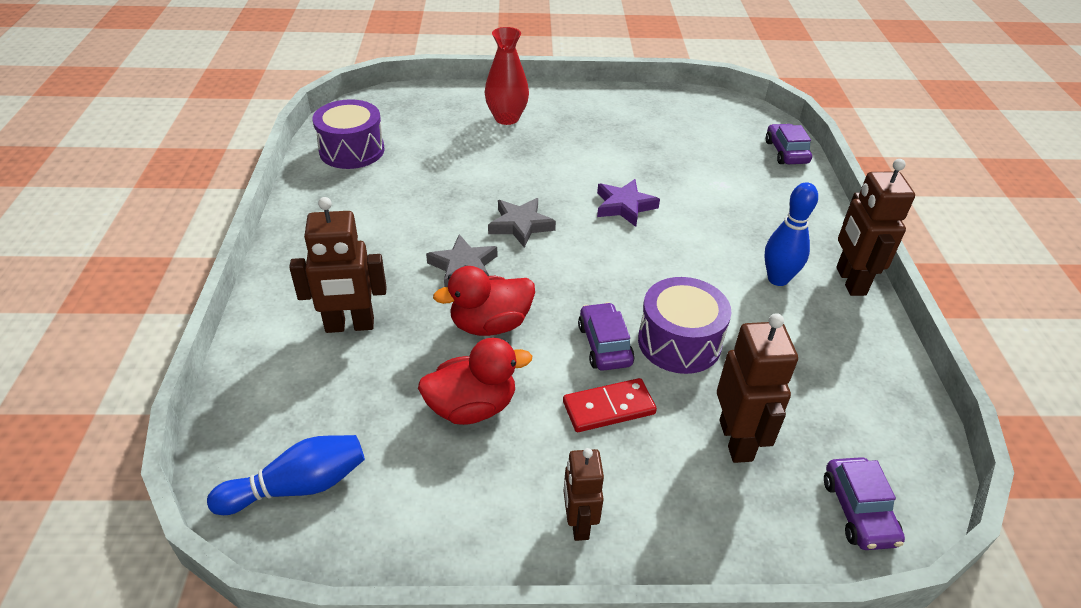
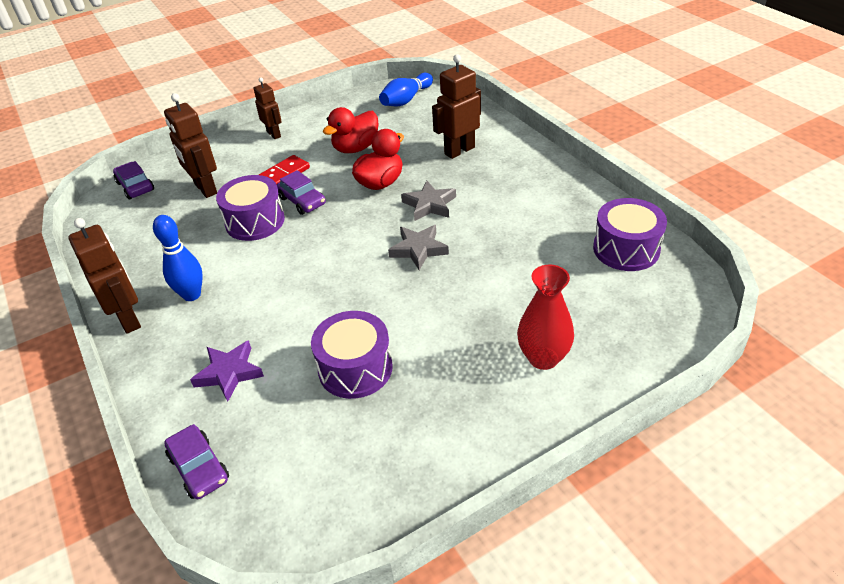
camera: 155 degrees right, 0 degrees up
(624, 206) = (347, 305): purple star -> purple star (229, 373)
(646, 162) = (355, 368): none -> purple drum

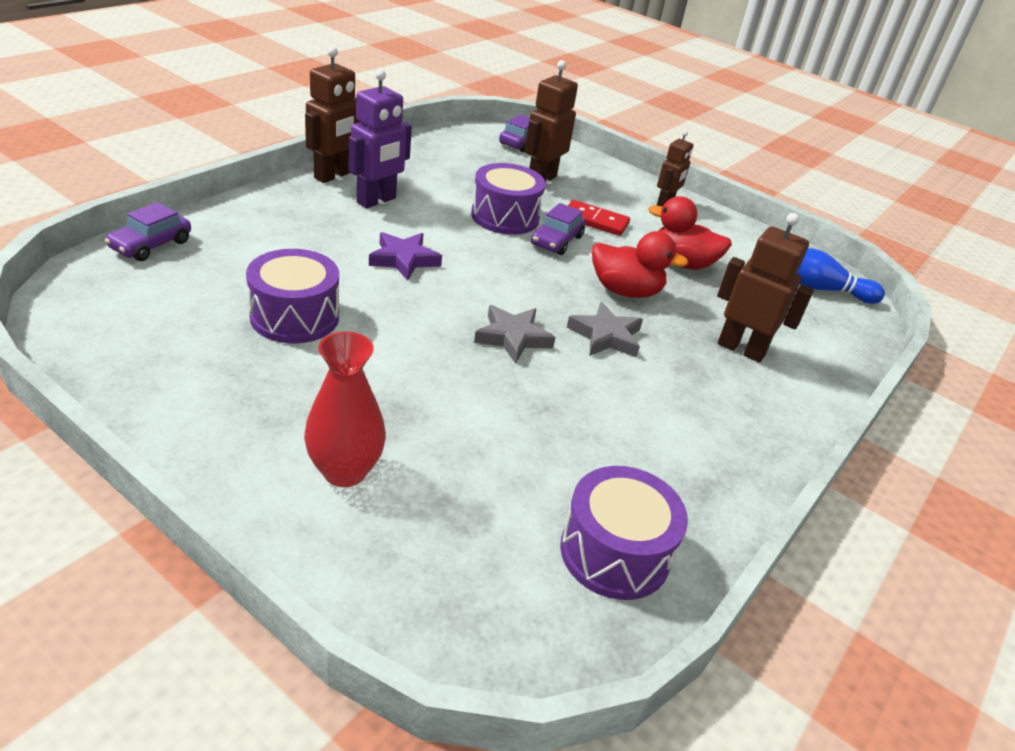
camera: 60 degrees right, 5 degrees down
(192, 295) = (376, 201): blue bowling pin -> purple robot
(229, 373) = (274, 240): purple star -> purple star (404, 259)

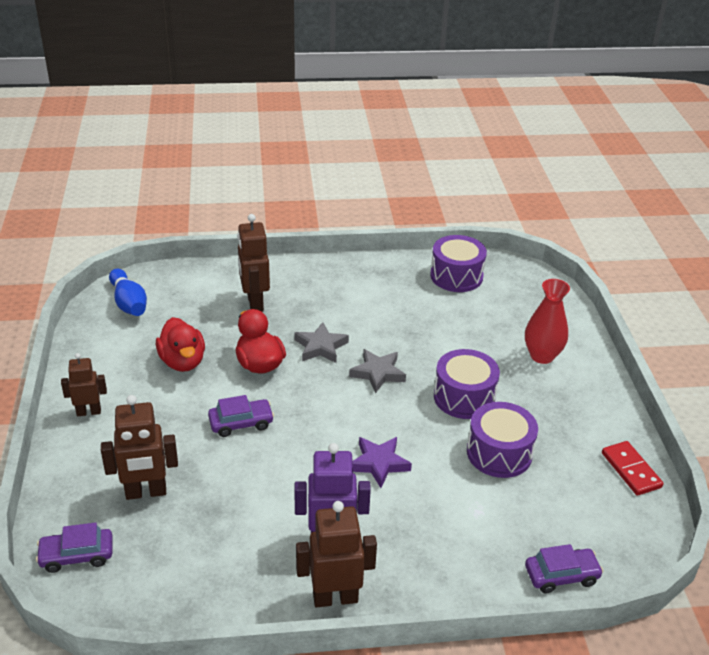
camera: 130 degrees left, 0 degrees up
(505, 217) = (246, 466): purple drum -> purple drum (464, 397)
(595, 221) = (179, 425): red domino -> red domino (631, 470)

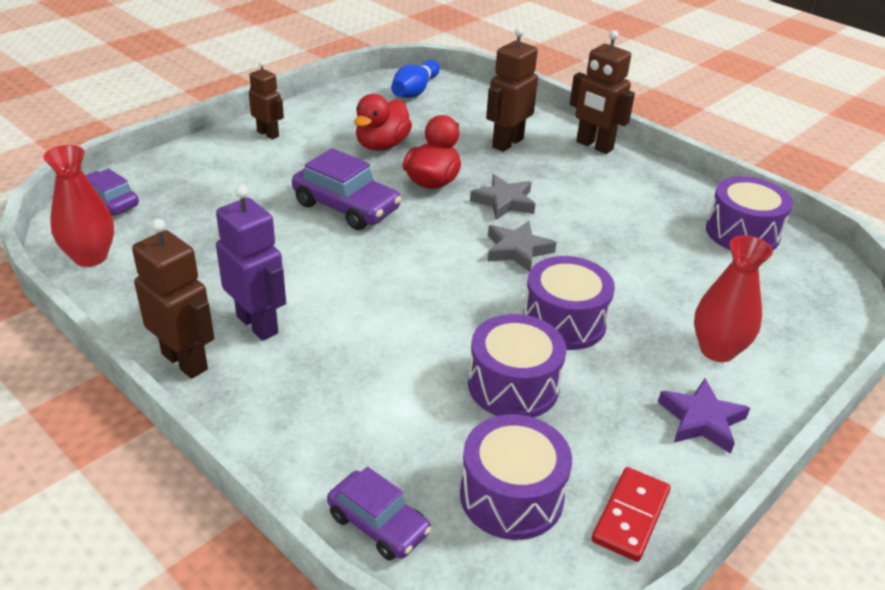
camera: 50 degrees right, 0 degrees up
(146, 492) = (209, 200): brown robot -> brown robot (594, 146)
(147, 599) = (90, 257): none -> red vase
(241, 423) = (346, 207): purple car -> purple car, size x1.54
(379, 463) = (392, 308): purple star -> purple star (701, 420)
(582, 507) = (511, 496): none -> purple drum

